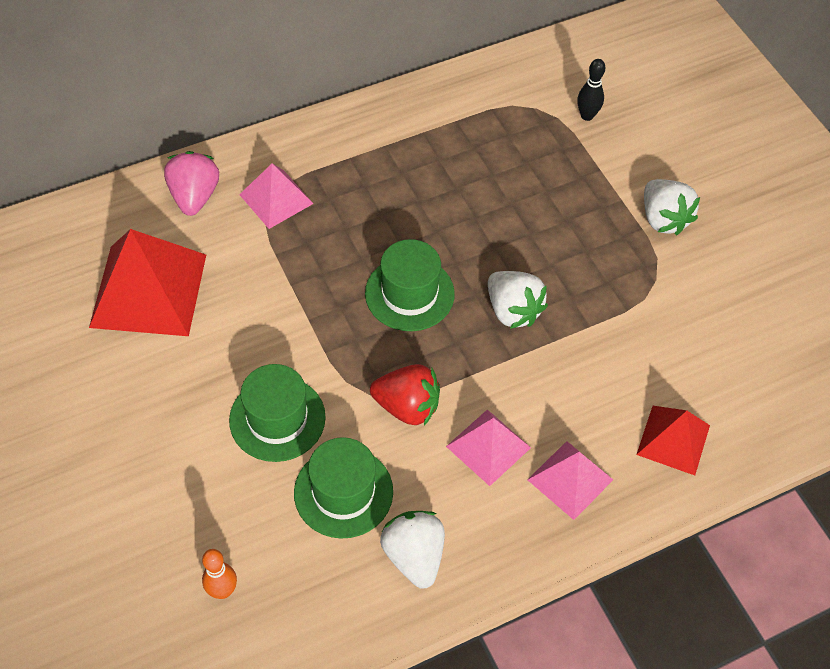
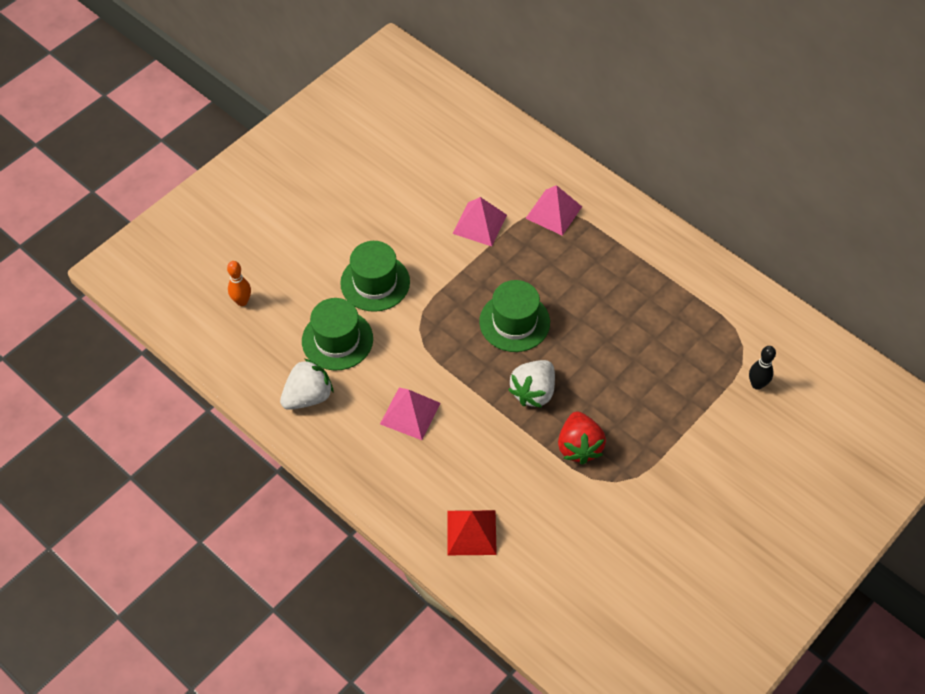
camera: 70 degrees right, 0 degrees up
(148, 290) = (439, 173): red pyramid -> none
(194, 196) = (529, 165): pink strawberry -> none
(407, 406) = (419, 353): red strawberry -> red strawberry (579, 447)
(570, 479) = (407, 473): pink pyramid -> pink pyramid (479, 224)
(663, 219) = (679, 470): white strawberry -> none

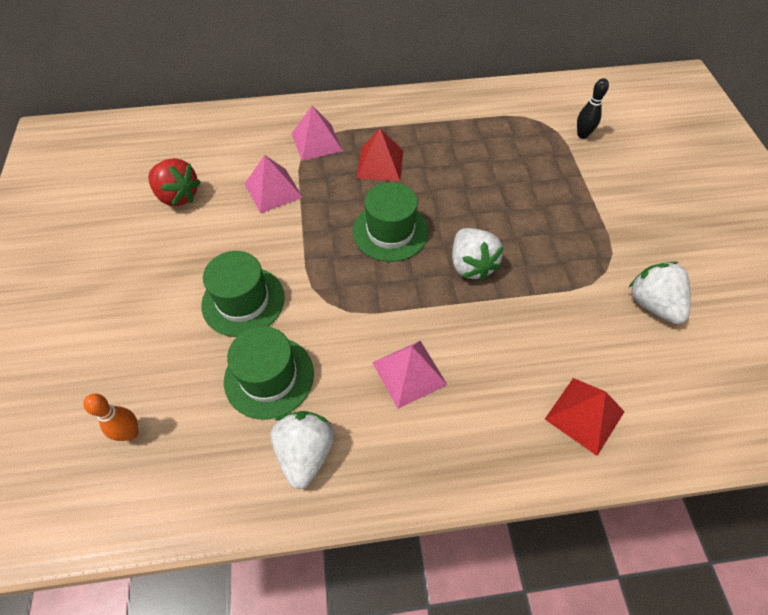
camera: 50 degrees left, 0 degrees up
(573, 269) = (380, 164): none -> red pyramid
(579, 447) = (553, 271): red strawberry -> red strawberry (178, 196)
(610, 528) = (653, 304): none -> white strawberry

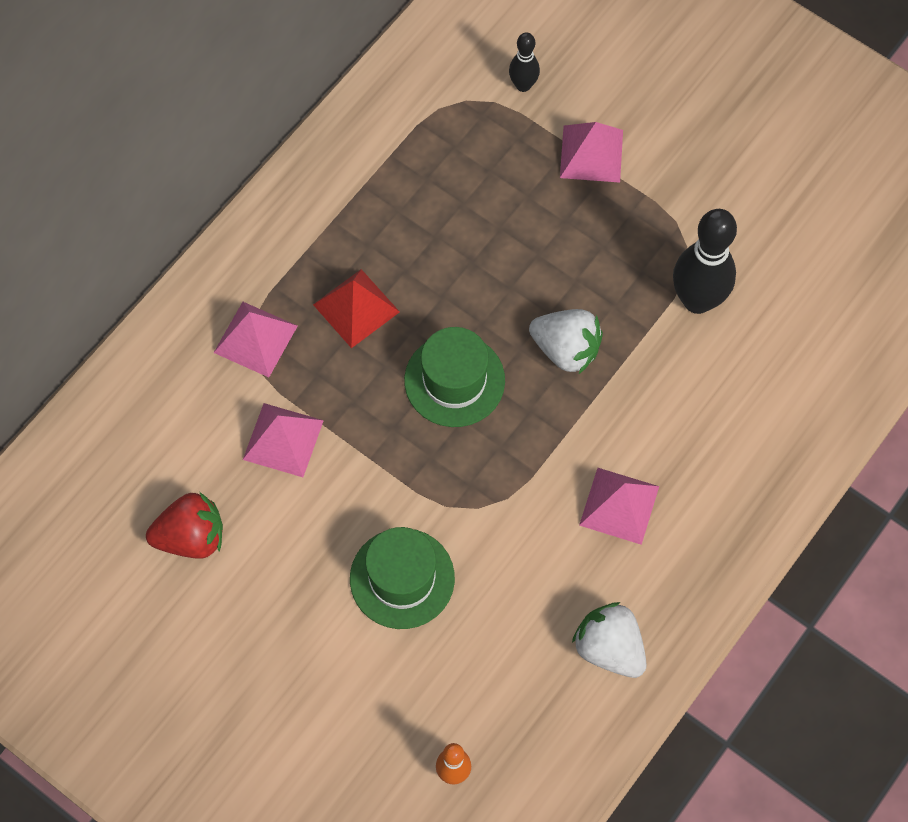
camera: 45 degrees left, 10 degrees up
(269, 377) = (509, 620): green hat -> none
(584, 302) = (697, 300): none -> black bowling pin
(584, 415) = (785, 411): red pyramid -> none
(591, 187) = (591, 153): none -> pink pyramid
(653, 304) = (753, 250): white strawberry -> none

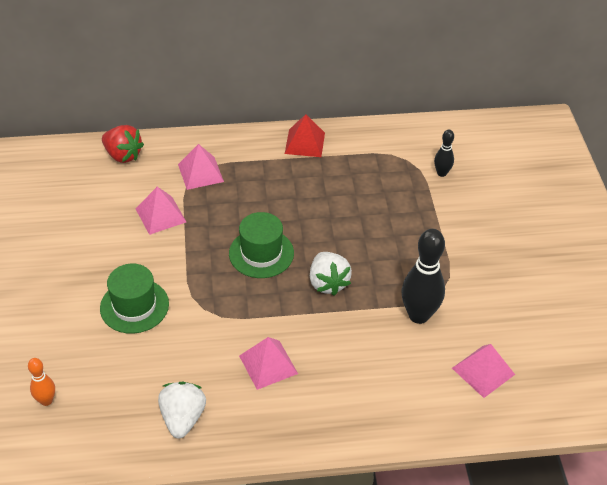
camera: 45 degrees right, 20 degrees down
(191, 537) = (77, 218): red strawberry -> red strawberry (123, 155)
(356, 308) = (256, 194): red pyramid -> red pyramid (304, 143)
(591, 153) = (441, 220): pink pyramid -> pink pyramid (483, 371)

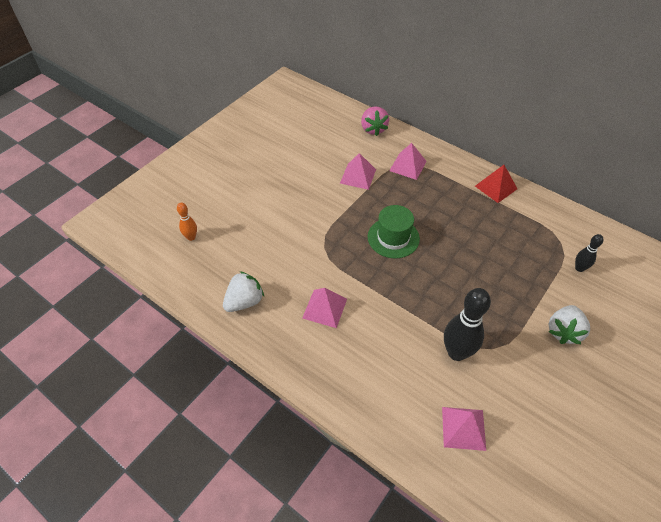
camera: 45 degrees right, 5 degrees up
(123, 155) = (373, 129): red strawberry -> pink strawberry
(134, 306) = (288, 218): green hat -> none
(328, 283) = (416, 285): white strawberry -> white strawberry (563, 331)

